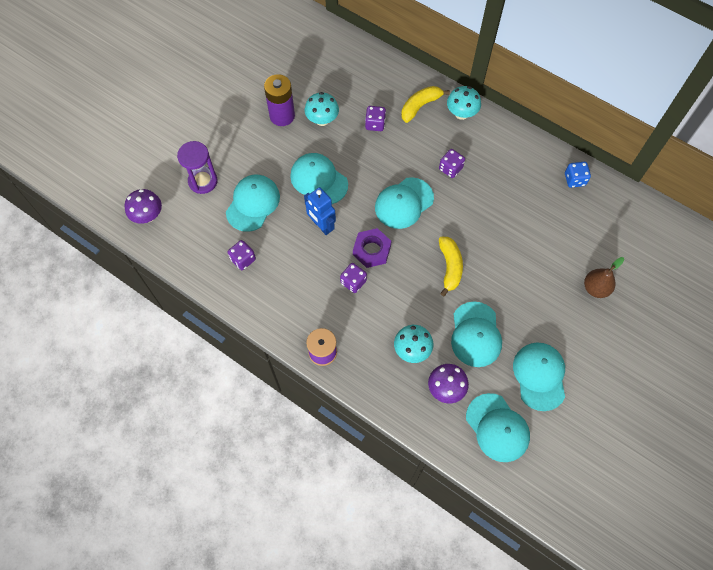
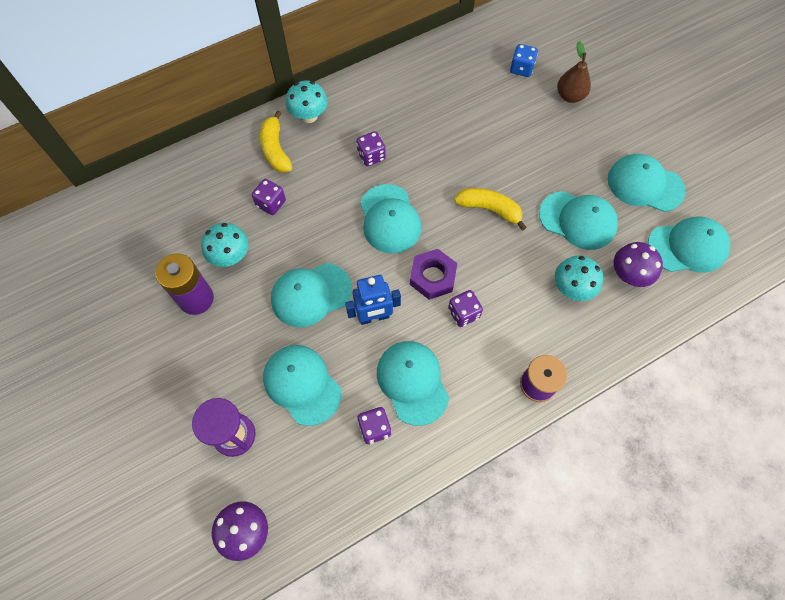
camera: 65 degrees left, 0 degrees up
(285, 269) = (412, 382): none -> turquoise cap
(574, 179) = (443, 57): blue dice -> blue dice (521, 68)

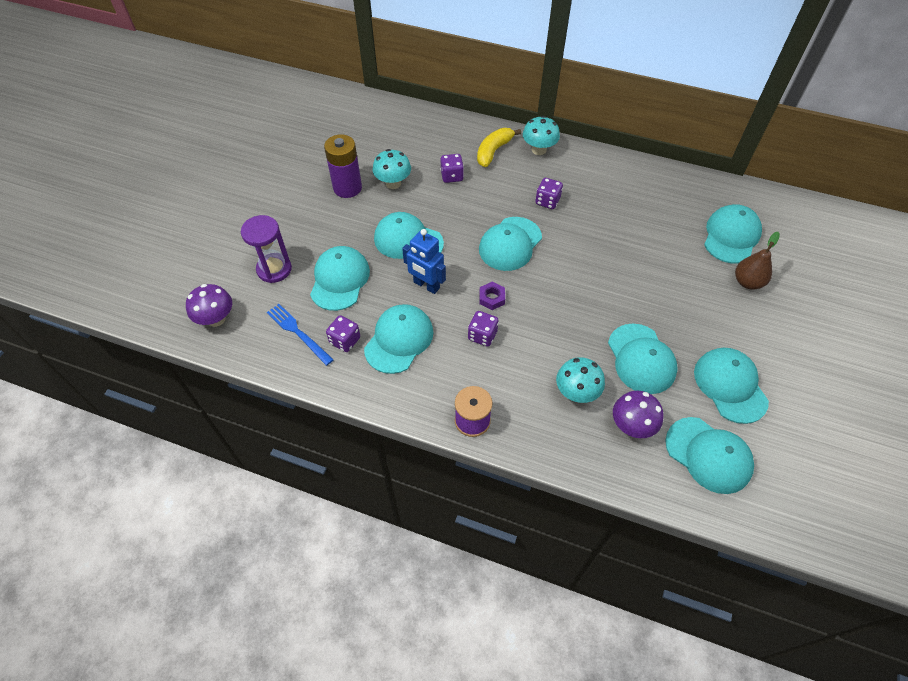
camera: 50 degrees right, 10 degrees down
(330, 464) = (298, 332): none -> blue fork
(432, 277) = (492, 298): purple nut -> purple nut, size x0.62
(489, 209) = (584, 296): yellow banana -> none
(521, 68) = (731, 236): blue dice -> turquoise cap

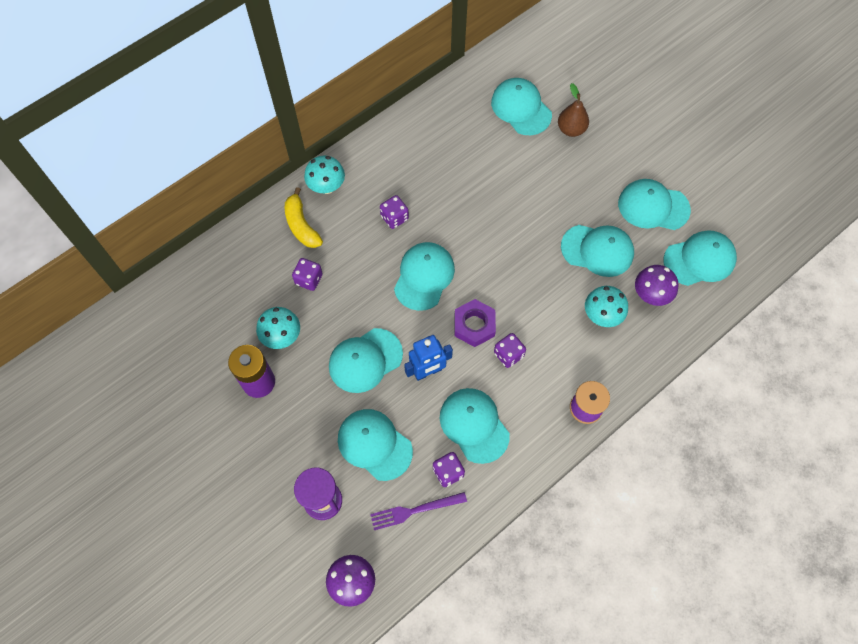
camera: 60 degrees left, 10 degrees up
(298, 332) = (415, 510): blue fork -> purple fork
(492, 298) = (474, 325): purple nut -> purple nut, size x1.60
(510, 244) = (424, 276): turquoise cap -> turquoise cap turned 135 degrees counterclockwise

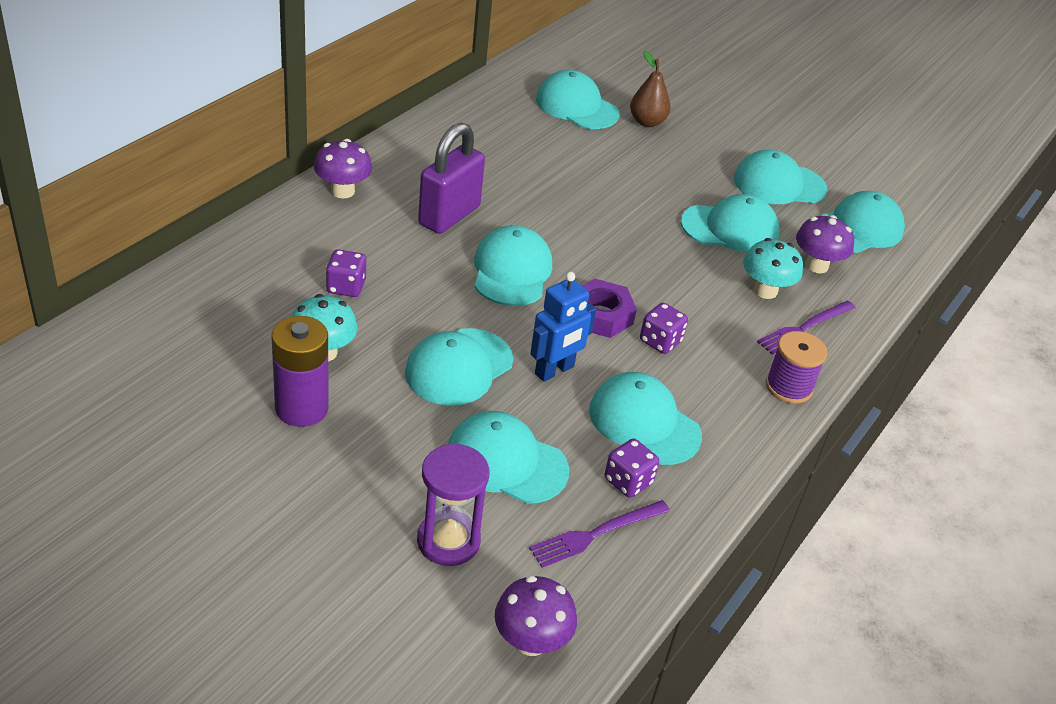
camera: 20 degrees left, 25 degrees down
(301, 225) = (318, 232): yellow banana -> none
(326, 186) = (343, 191): turquoise mushroom -> purple mushroom
(394, 218) = (449, 215): purple dice -> purple padlock
(618, 355) = (804, 328): none -> purple fork

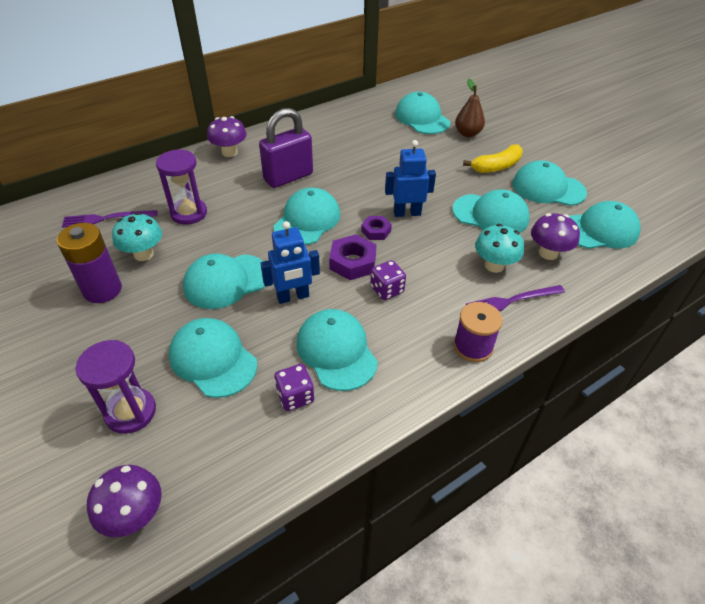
camera: 25 degrees right, 5 degrees up
(346, 287) = (189, 213): purple dice -> purple hourglass
(596, 534) = (243, 435): purple fork -> purple fork (106, 218)
(606, 271) = (376, 231): none -> purple nut
(630, 242) = (407, 213): none -> blue robot
(705, 164) = (496, 166): none -> yellow banana

